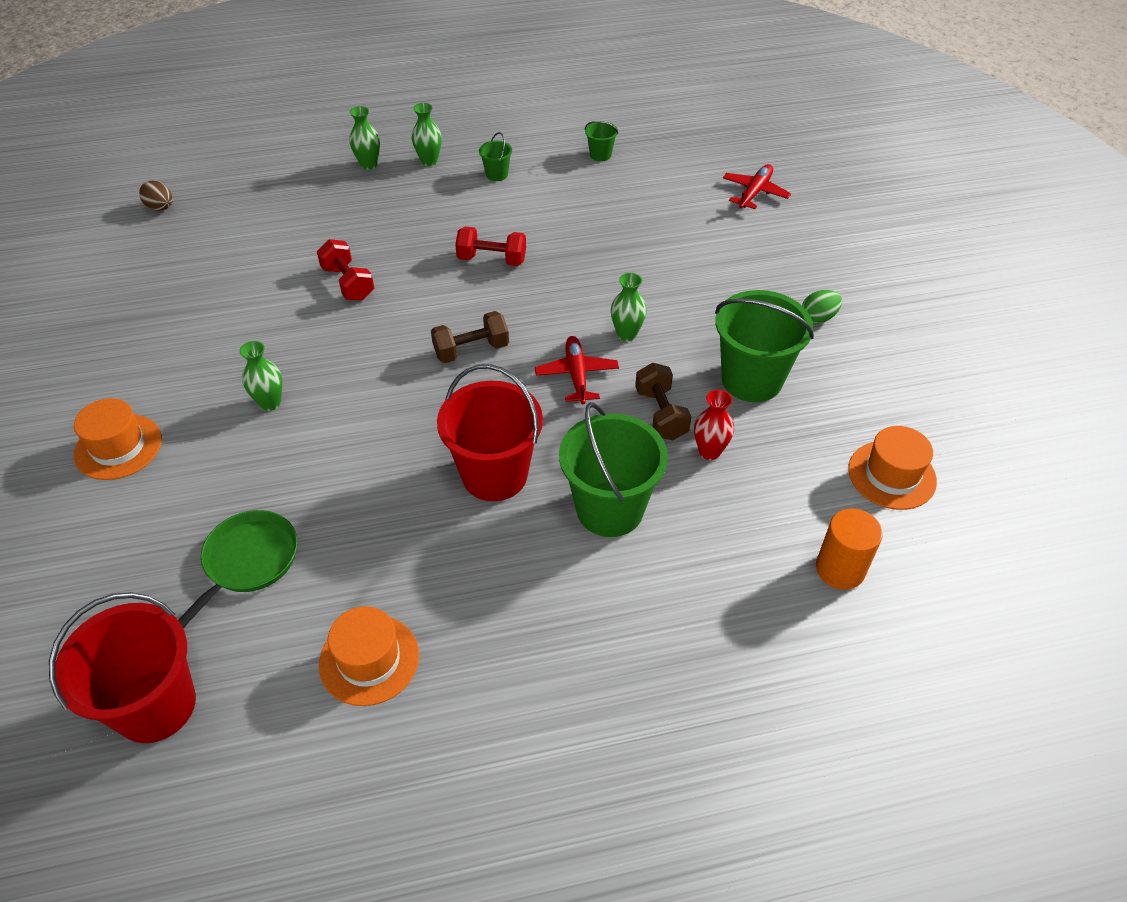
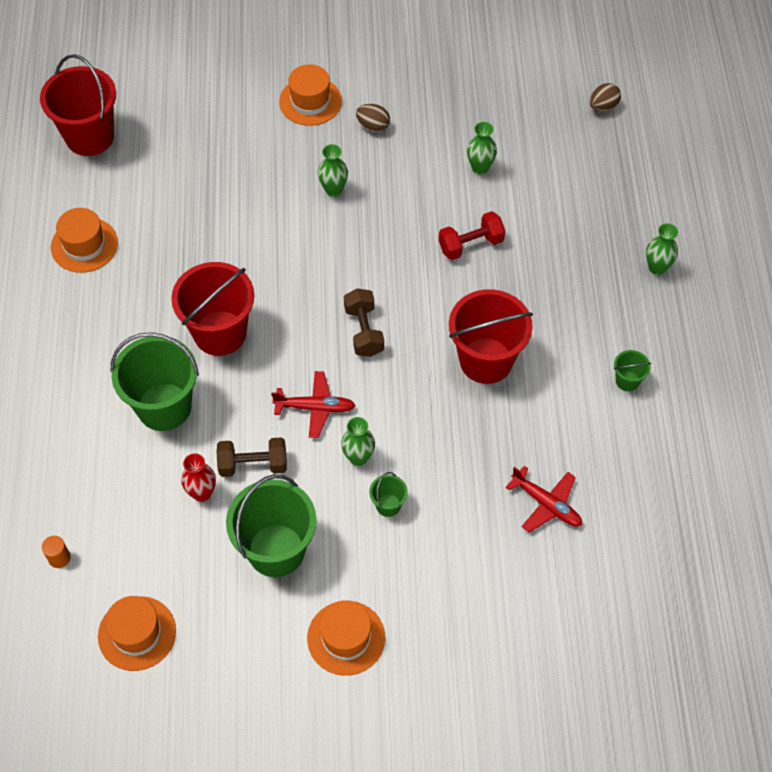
camera: 100 degrees right, 10 degrees up
(169, 381) = (373, 126): none -> brown egg
(248, 561) = (184, 179): green pan -> none
(429, 161) = (658, 321): green vase -> green vase (480, 168)
(492, 259) = (486, 360): red dumbbell -> red bucket
(600, 155) = (655, 488): green bucket -> green bucket (388, 505)
(754, 192) = (564, 636): red plane -> red plane (546, 504)
(818, 317) = (346, 638): green egg -> orange hat
(840, 569) = (59, 558): orange cylinder -> orange cylinder, size x0.56

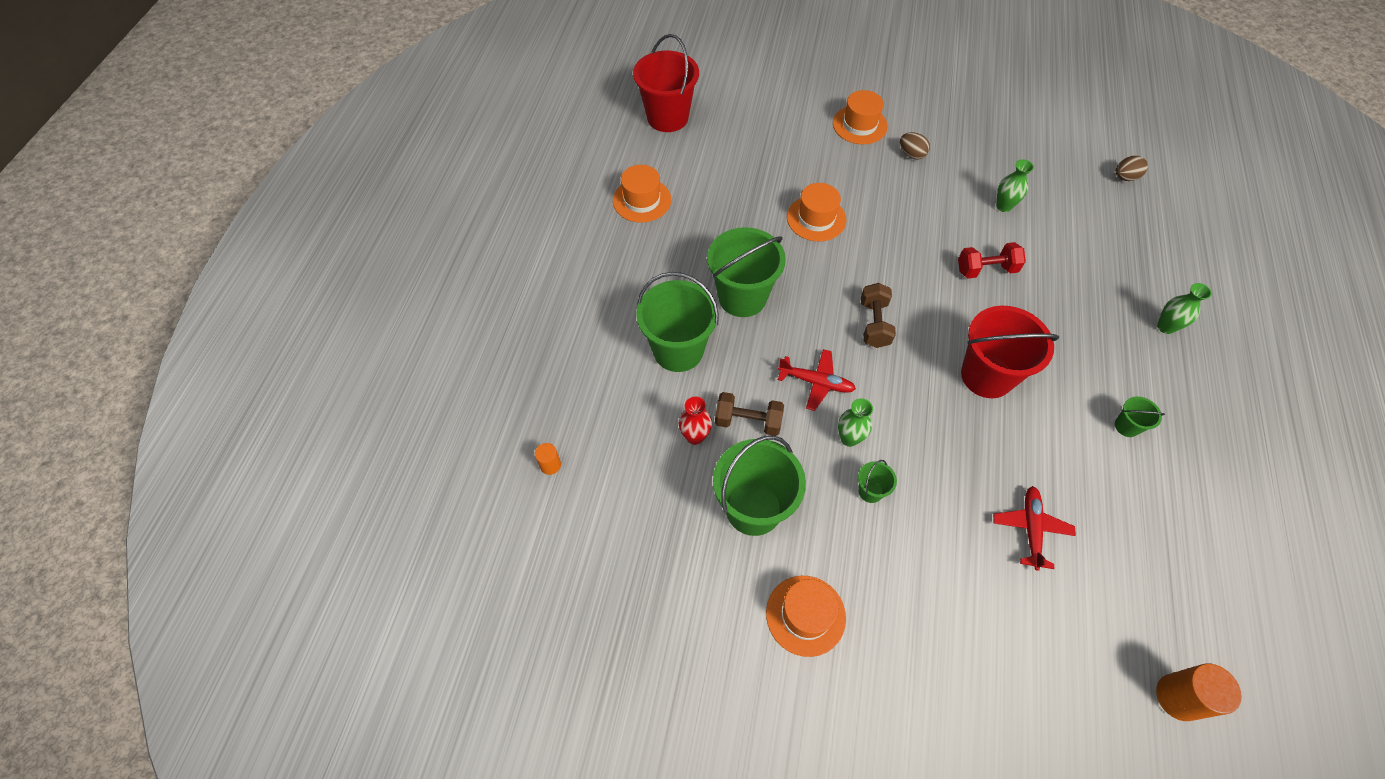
camera: 15 degrees right, 0 degrees up
(137, 633) = (603, 556): orange hat -> orange hat (816, 218)
(220, 333) = (742, 297): red bucket -> green bucket
(333, 190) = (867, 199): green vase -> none
(546, 504) = (1030, 529): red plane -> red plane turned 135 degrees counterclockwise
(693, 622) = (1178, 697): none -> orange cylinder

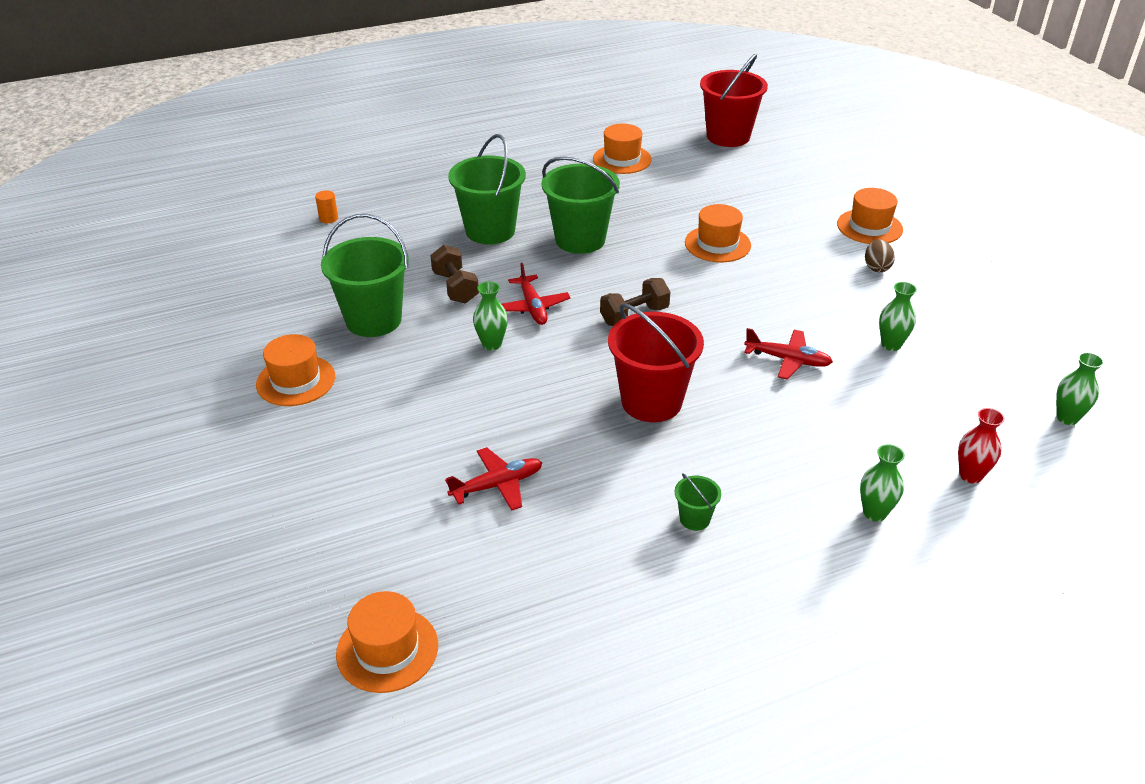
camera: 55 degrees right, 20 degrees down
(695, 436) = (415, 268): red vase -> red vase (970, 475)
(870, 491) = (448, 374): green bucket -> none
(986, 269) = (787, 360): red dumbbell -> red plane
(1125, 177) = (1067, 418): brown egg -> green vase
(1178, 697) = (387, 649): orange cylinder -> orange hat

